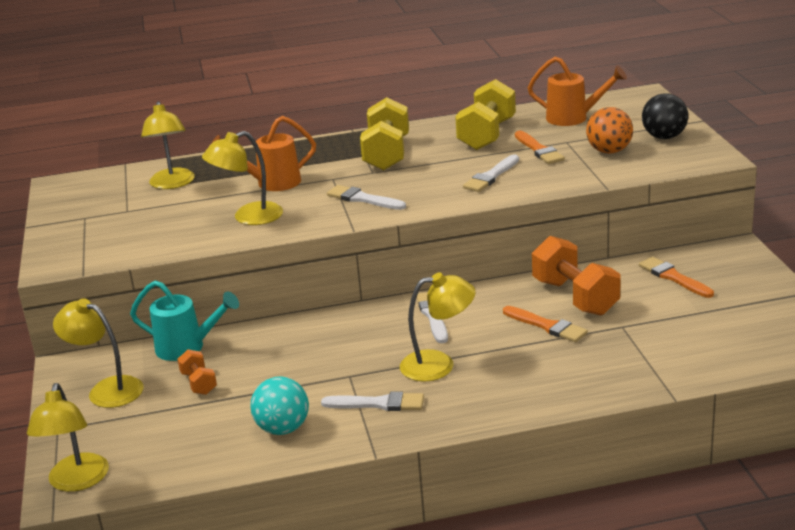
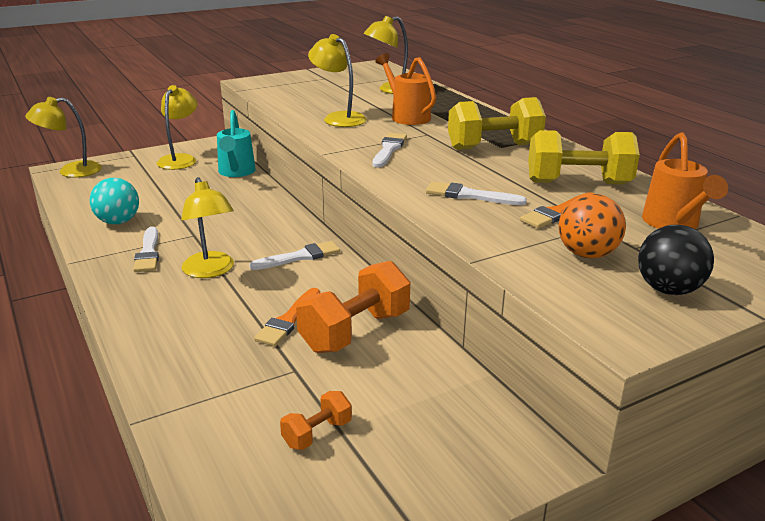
camera: 70 degrees right, 0 degrees up
(199, 383) = (186, 184): orange dumbbell -> orange dumbbell (317, 434)
(673, 277) = (427, 401): orange brush -> none

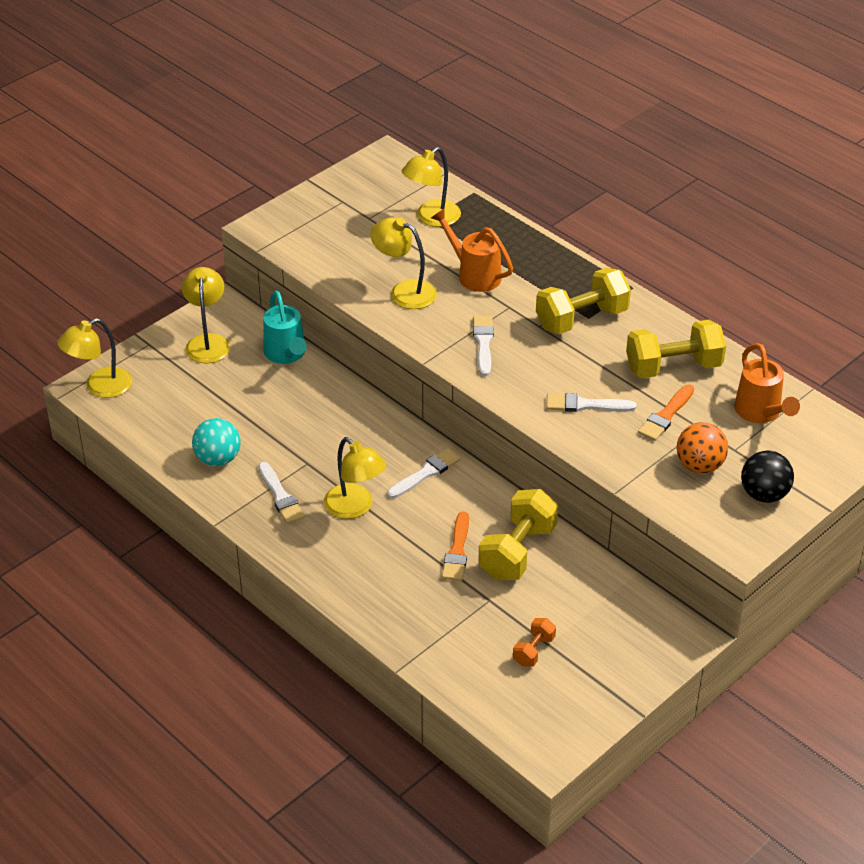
camera: 15 degrees left, 15 degrees up
(355, 331) = (517, 552): orange dumbbell -> yellow dumbbell

